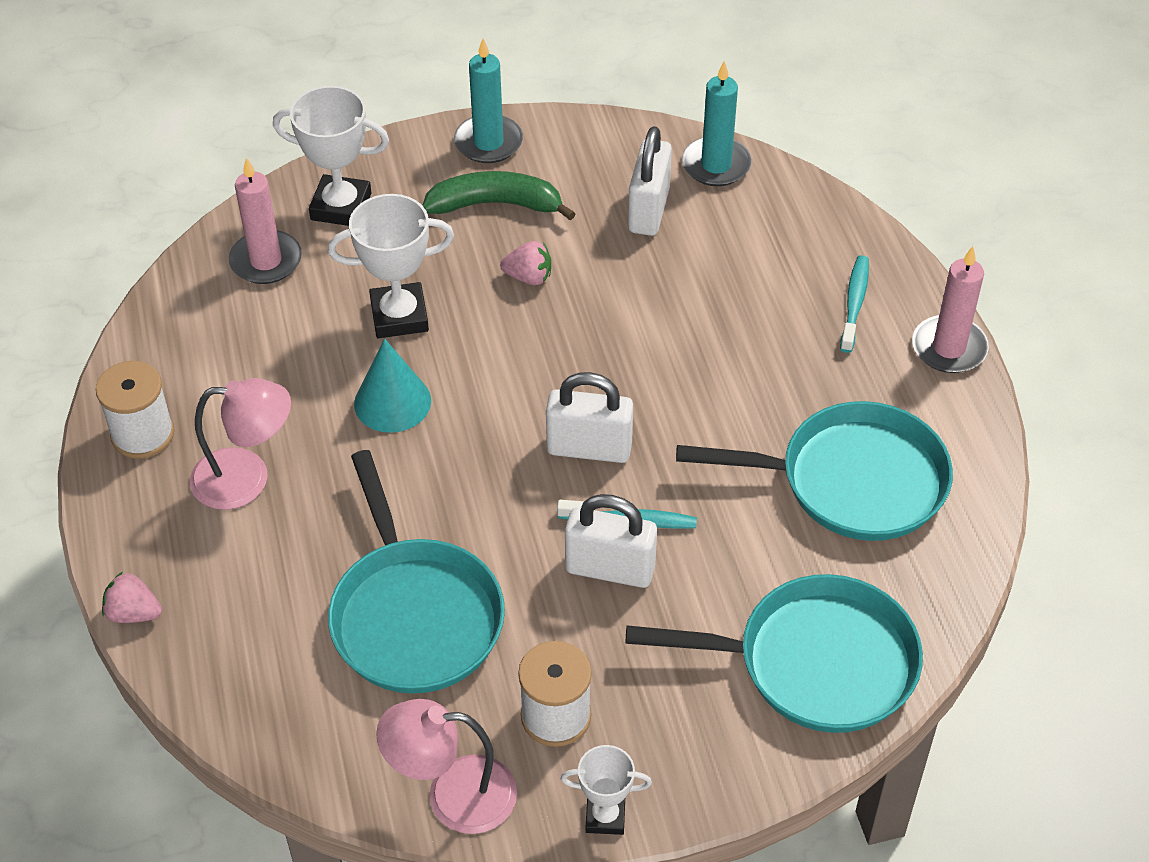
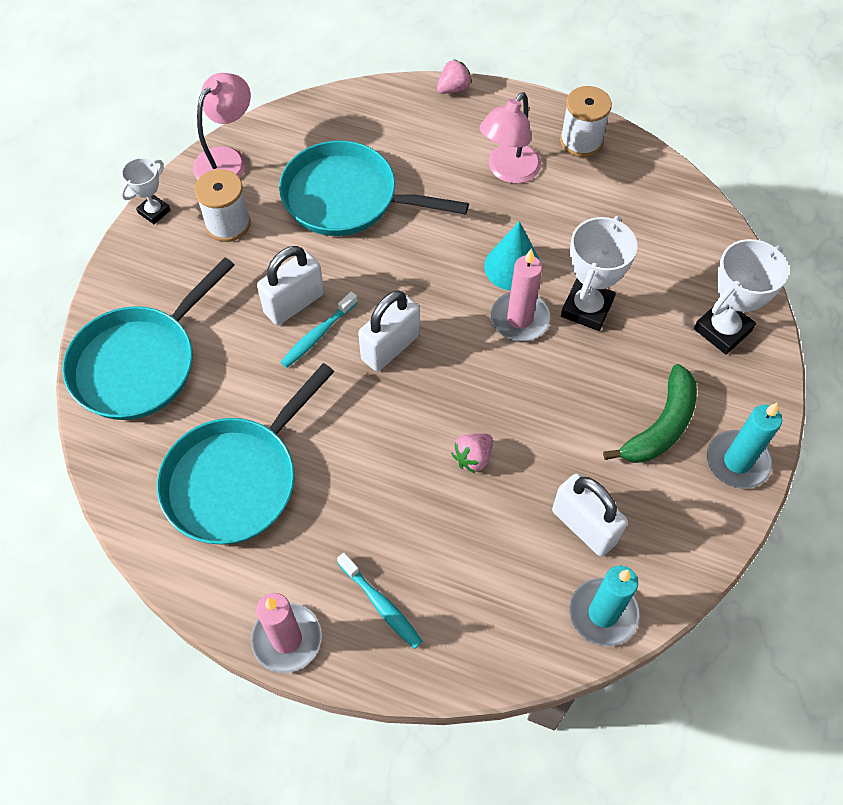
camera: 125 degrees right, 10 degrees up
(266, 261) = (693, 262): pink candle -> pink candle (519, 319)
(529, 277) = (569, 403): pink strawberry -> pink strawberry (473, 458)

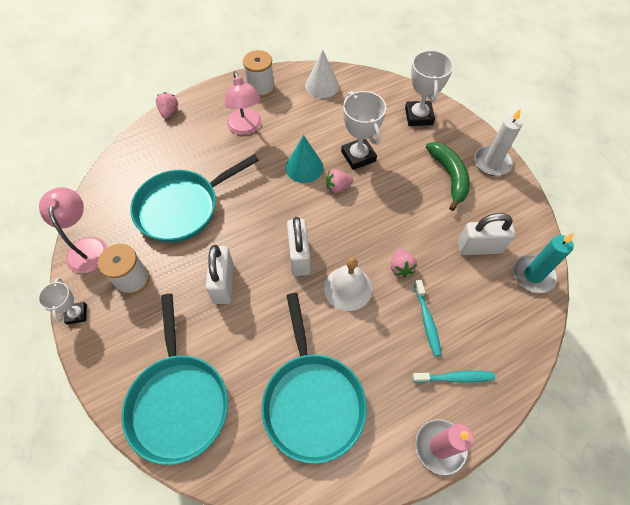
camera: 50 degrees left, 0 degrees up
(317, 335) = (256, 287): turquoise toothbrush -> turquoise toothbrush (427, 321)
(396, 422) = (348, 288): none -> white bell
(519, 319) = (338, 187): pink candle -> pink strawberry
(654, 196) = (322, 85): none -> white cone
(737, 461) = (492, 162): turquoise candle -> white candle

